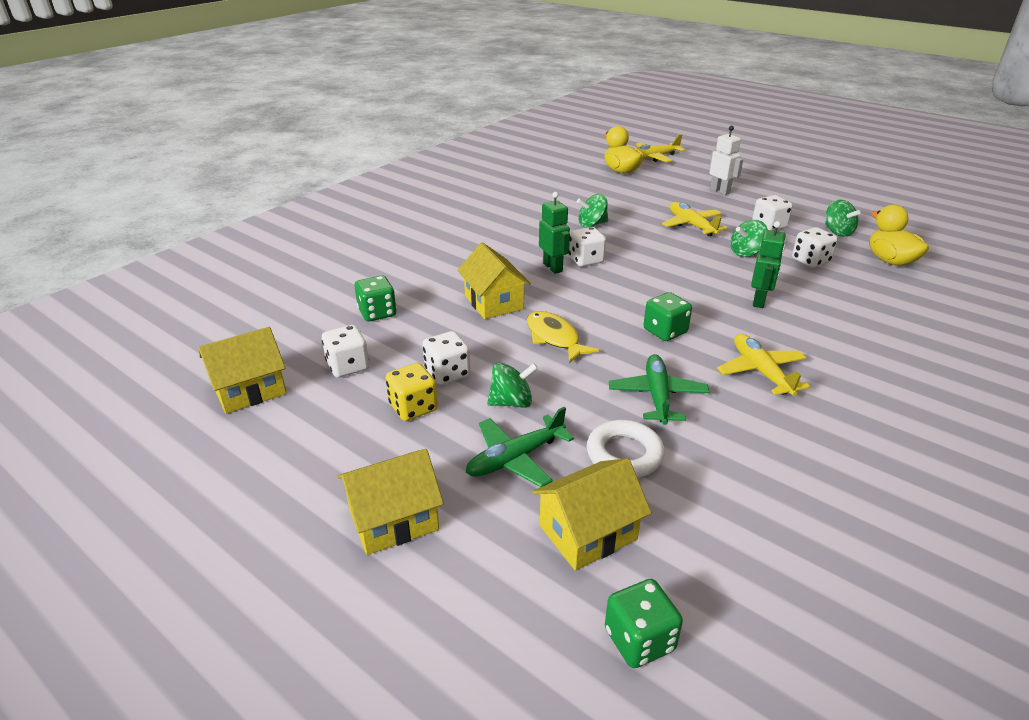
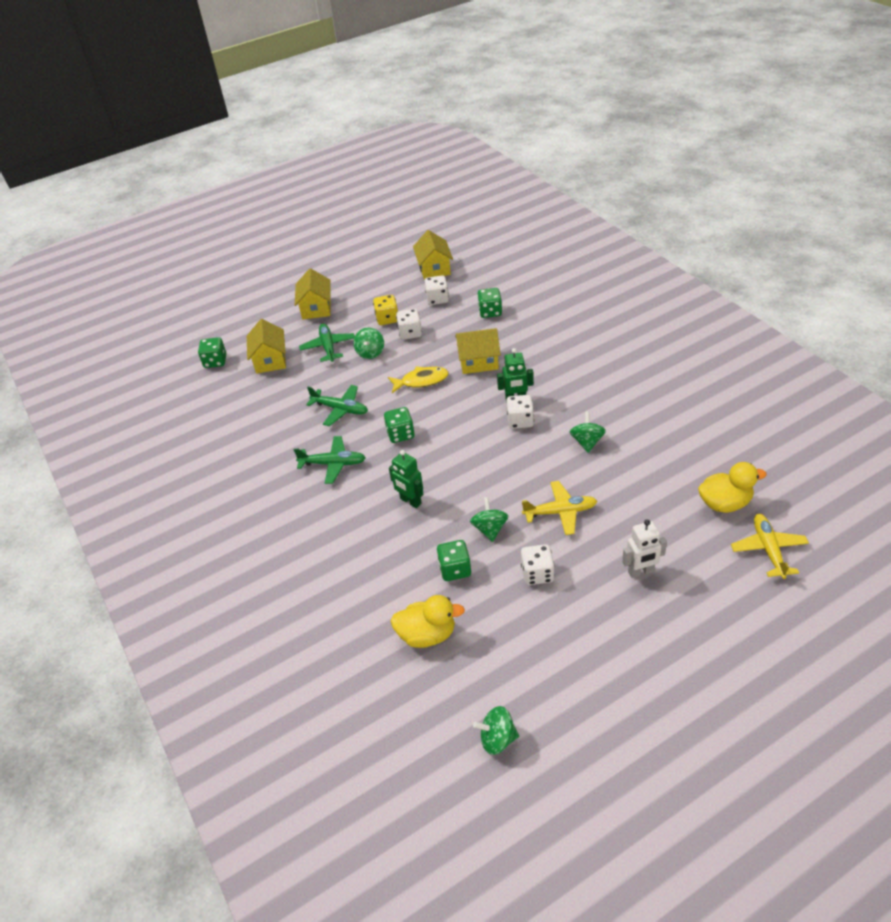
camera: 115 degrees right, 10 degrees up
(624, 454) = (306, 383): white ring -> none
(761, 371) = (333, 464): yellow plane -> green plane
(810, 261) = (455, 569): white dice -> green dice
(837, 232) = (502, 627): green spinning top -> green spinning top (497, 739)

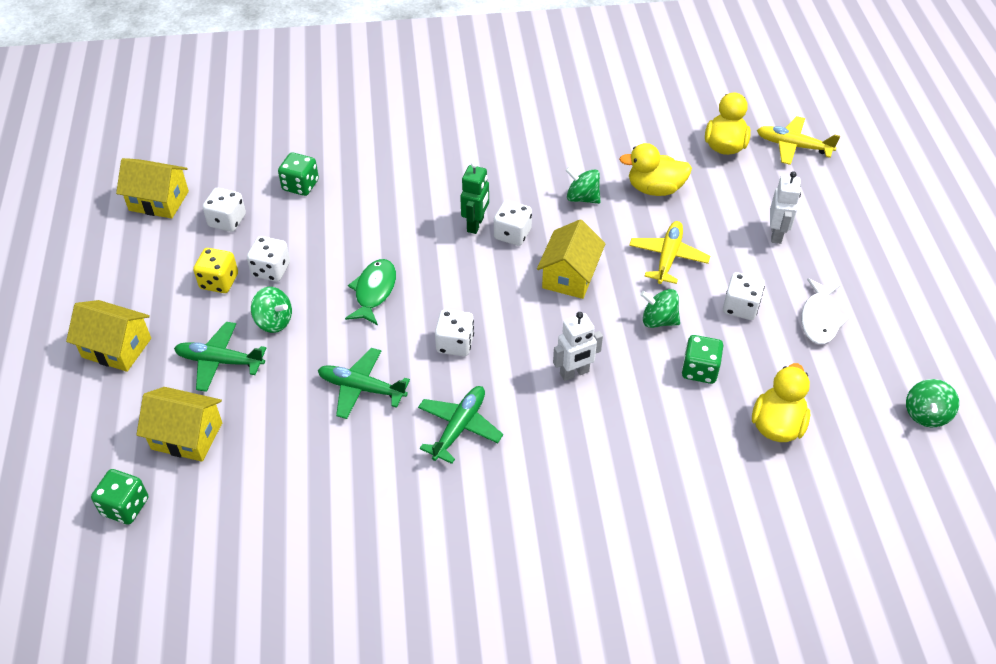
camera: 70 degrees left, 5 degrees up
(340, 409) = (361, 388): green plane -> green plane turned 120 degrees counterclockwise
(400, 434) = (455, 344): green dice -> white dice
(410, 501) = (574, 373): green robot -> white robot
(421, 381) = (374, 291): yellow fish -> green fish
(478, 362) = (384, 229): yellow house -> yellow house (569, 276)
(560, 631) = (820, 319): none -> white fish
(632, 478) = (655, 189): none -> yellow duck

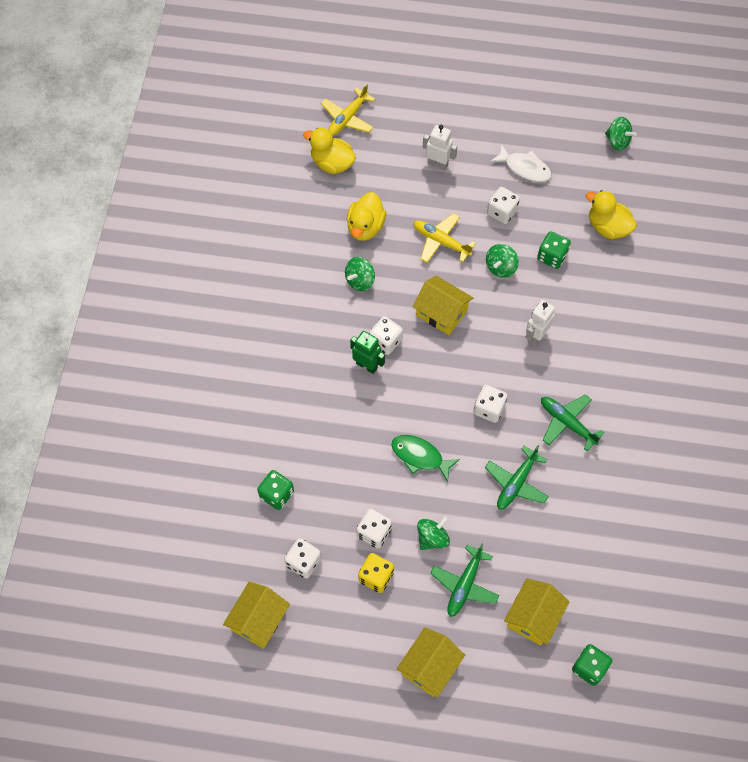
camera: 75 degrees left, 15 degrees up
(574, 373) = (536, 335): white robot -> white robot turned 135 degrees counterclockwise

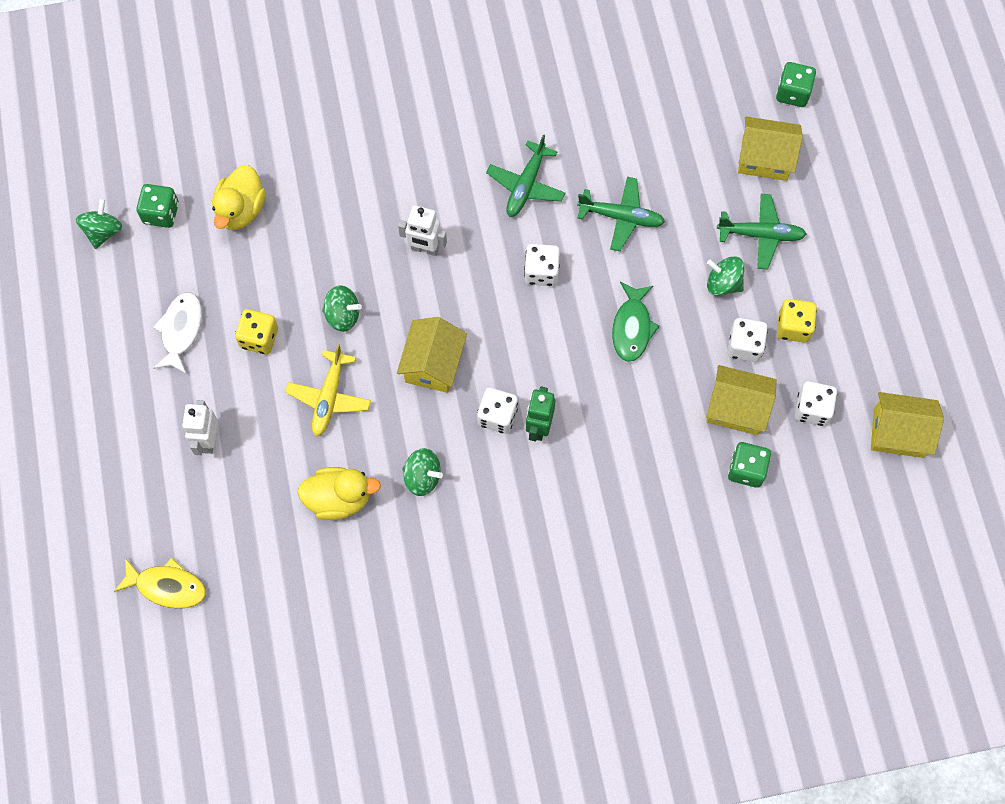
camera: 110 degrees left, 5 degrees up
(332, 163) = (251, 579): yellow duck -> none
(347, 118) = (167, 586): yellow plane -> yellow fish
(429, 667) = (864, 241): yellow house -> yellow house (736, 408)
(501, 212) = (259, 338): white dice -> yellow dice
(552, 256) = (306, 261): green dice -> green dice (161, 213)

